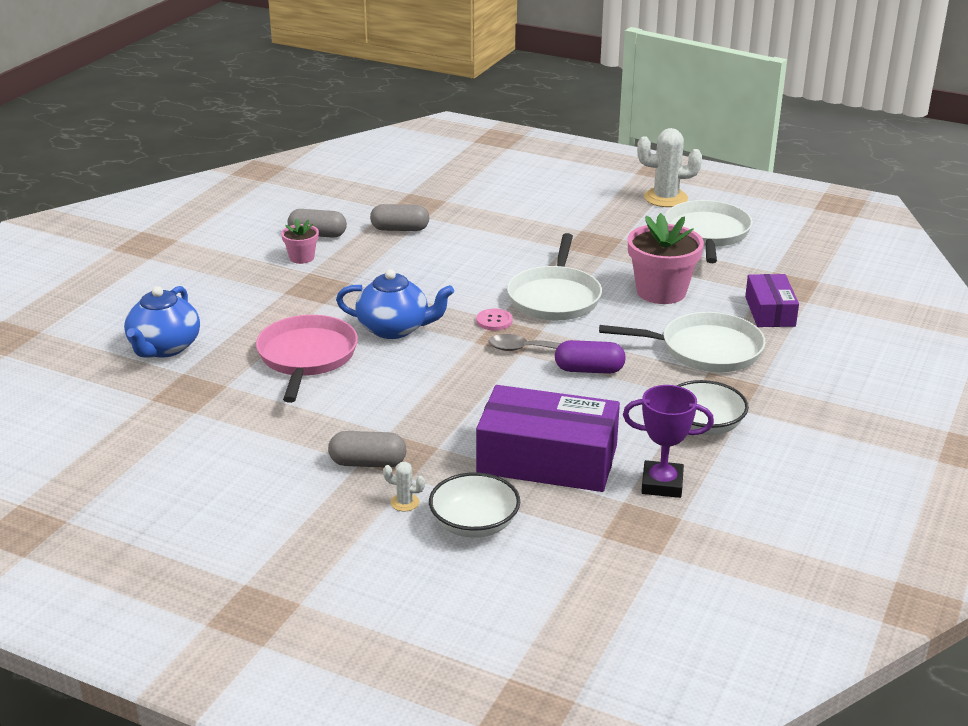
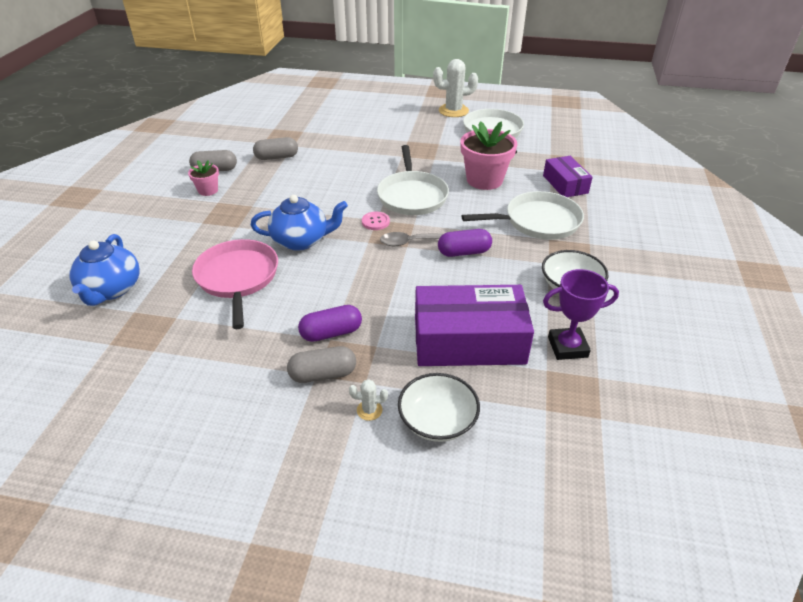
camera: 15 degrees left, 10 degrees up
(392, 427) = (331, 333): none -> purple capsule

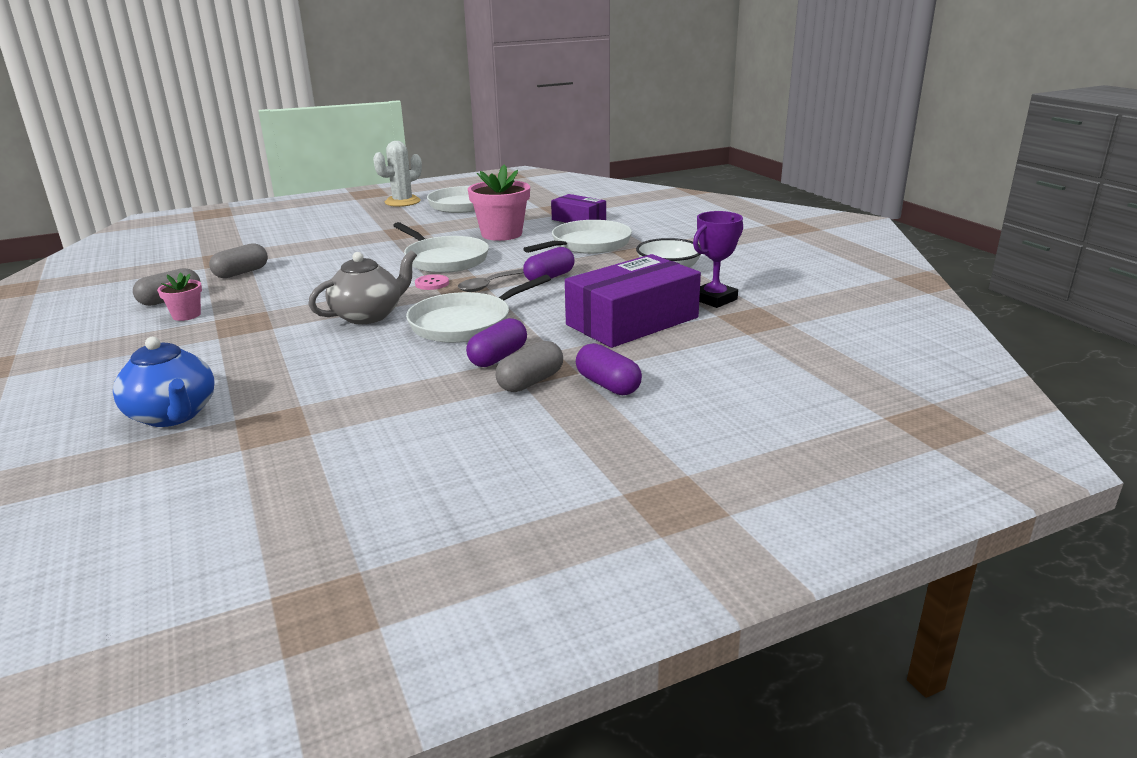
camera: 35 degrees left, 15 degrees down
(238, 278) = (333, 358): pink pan -> none
(301, 240) = (368, 315): blue teapot -> grey teapot
(350, 281) = (465, 323): none -> white pan
(369, 410) = (608, 385): white cactus -> purple capsule
(437, 421) = (675, 369): white bowl -> none

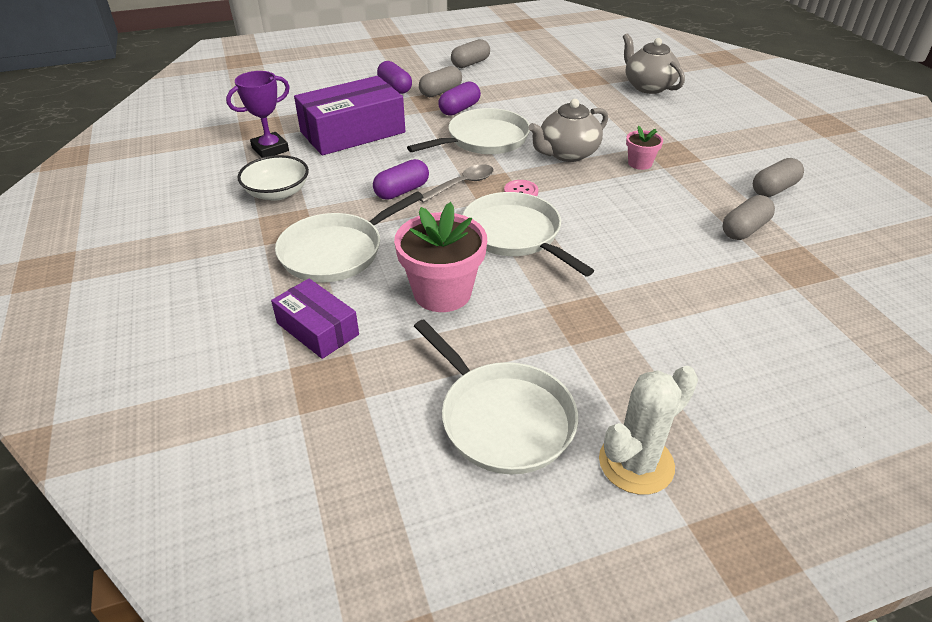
camera: 175 degrees left, 15 degrees up
(173, 415) = (648, 86): blue teapot -> grey teapot
(186, 315) = (733, 166): pink flower pot -> pink flower pot (640, 163)
(482, 446) = (470, 63): none -> grey capsule

